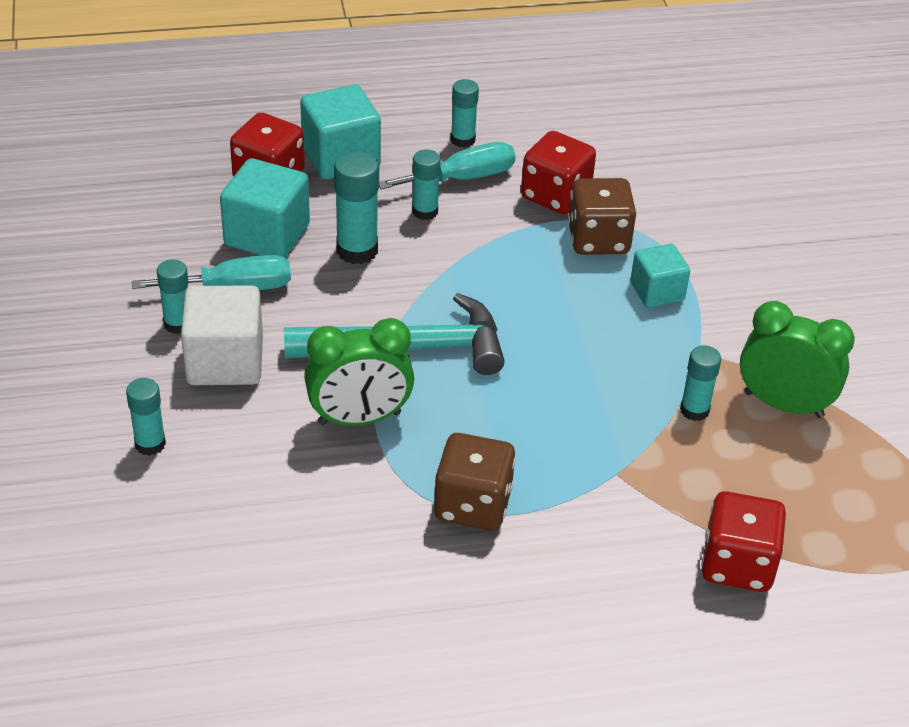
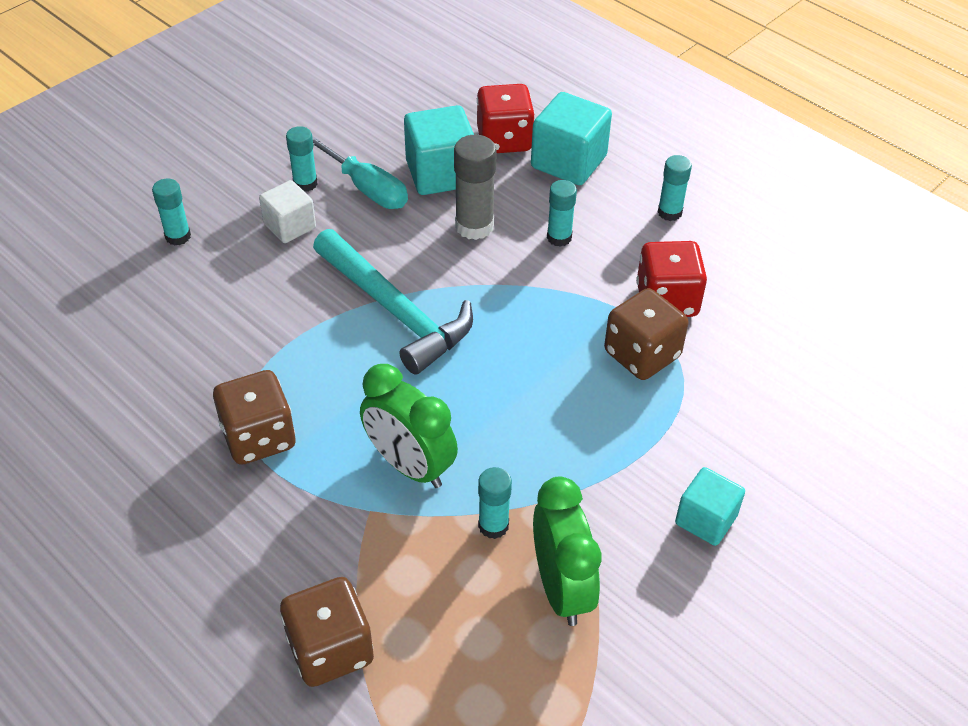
camera: 55 degrees right, 5 degrees up
(225, 361) = (290, 226): white cube -> white cube, size x0.63
(357, 250) = (474, 226): turquoise glue stick -> grey glue stick
(359, 418) = (295, 325): green clock -> green clock (410, 466)
(463, 178) = (623, 237): turquoise screwdriver -> none
(657, 292) = (617, 426): turquoise cube -> turquoise cube (706, 519)
(737, 564) = (330, 649): red dice -> brown dice

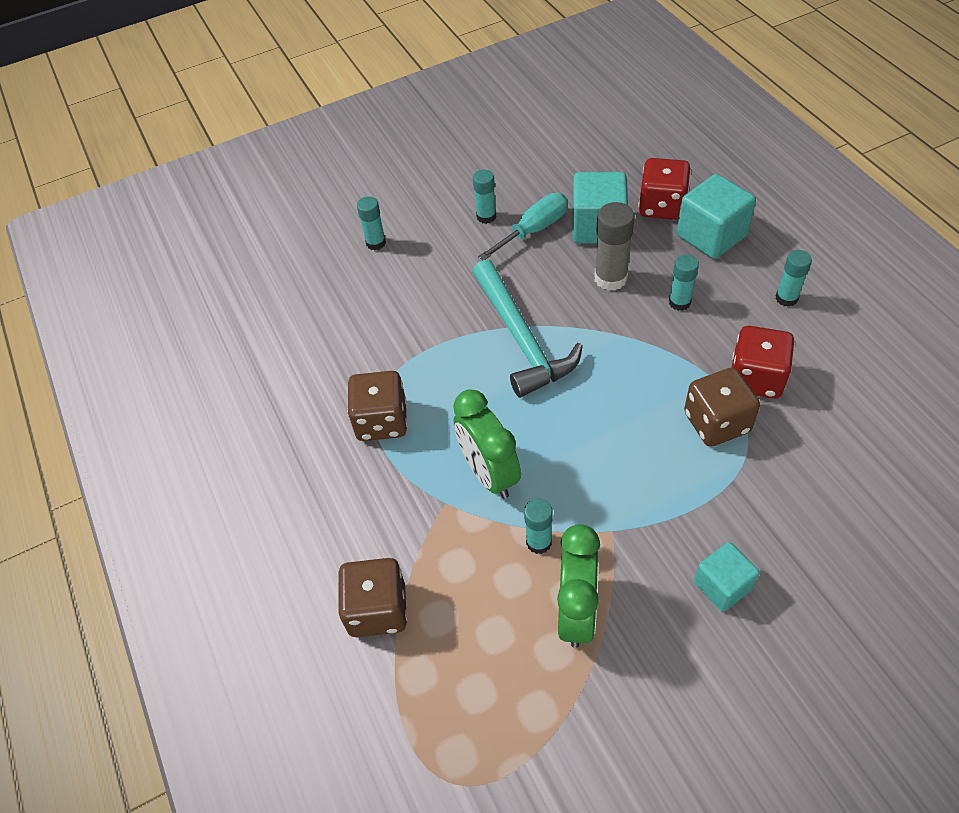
camera: 25 degrees right, 5 degrees up
(290, 226) = (462, 250): white cube -> none
(367, 189) = (534, 230): turquoise screwdriver -> turquoise screwdriver turned 105 degrees counterclockwise

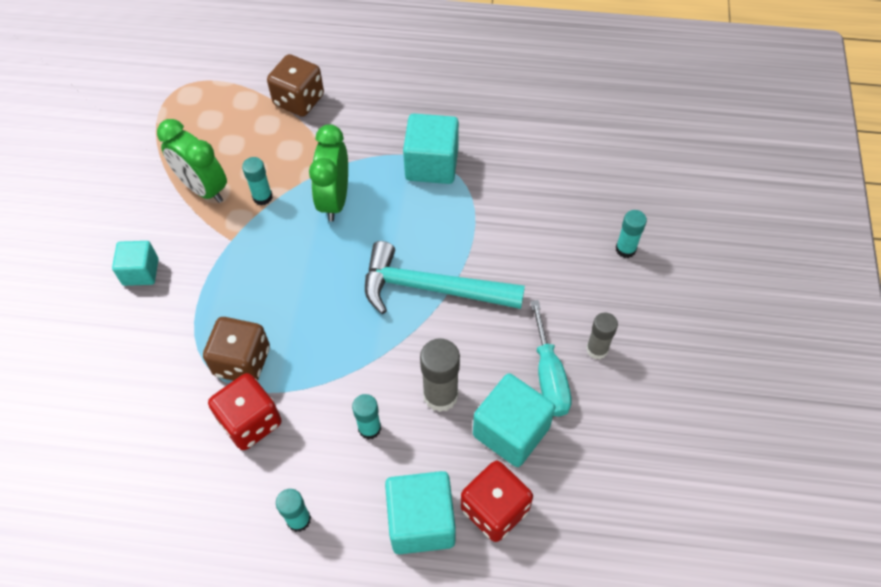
camera: 120 degrees right, 5 degrees up
(381, 421) = (431, 164): brown dice -> turquoise cube
(486, 216) = (597, 349): turquoise glue stick -> grey glue stick
(489, 473) = (334, 200): green clock -> green clock turned 90 degrees counterclockwise

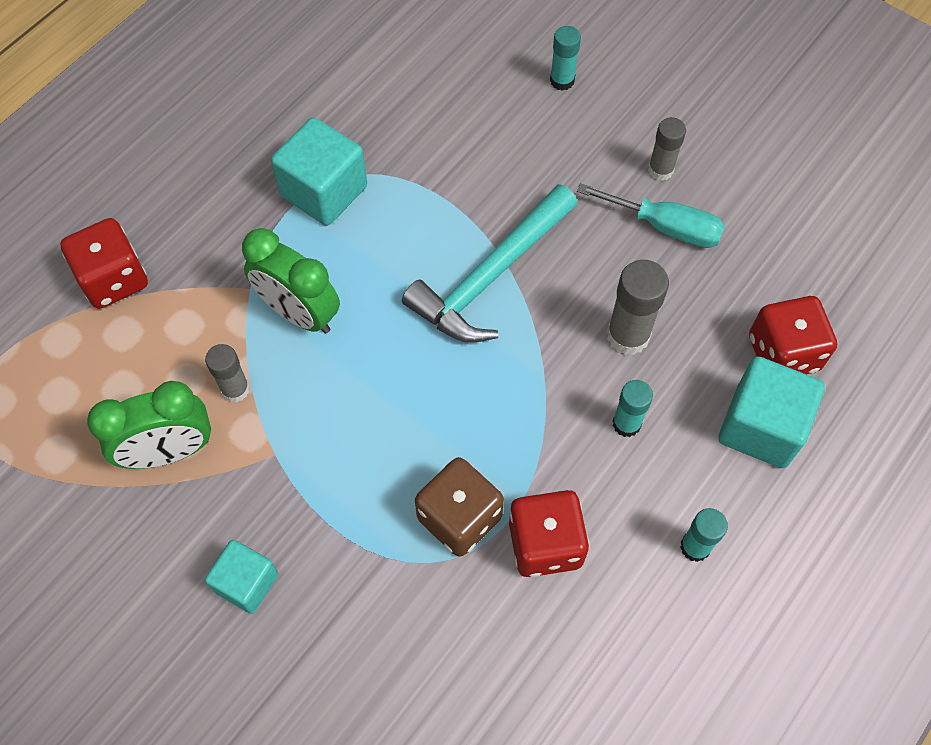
camera: 60 degrees left, 5 degrees up
(262, 197) = (235, 389): turquoise glue stick -> grey glue stick
(299, 100) = (114, 279): brown dice -> red dice
(511, 431) = (707, 293): turquoise cube -> none

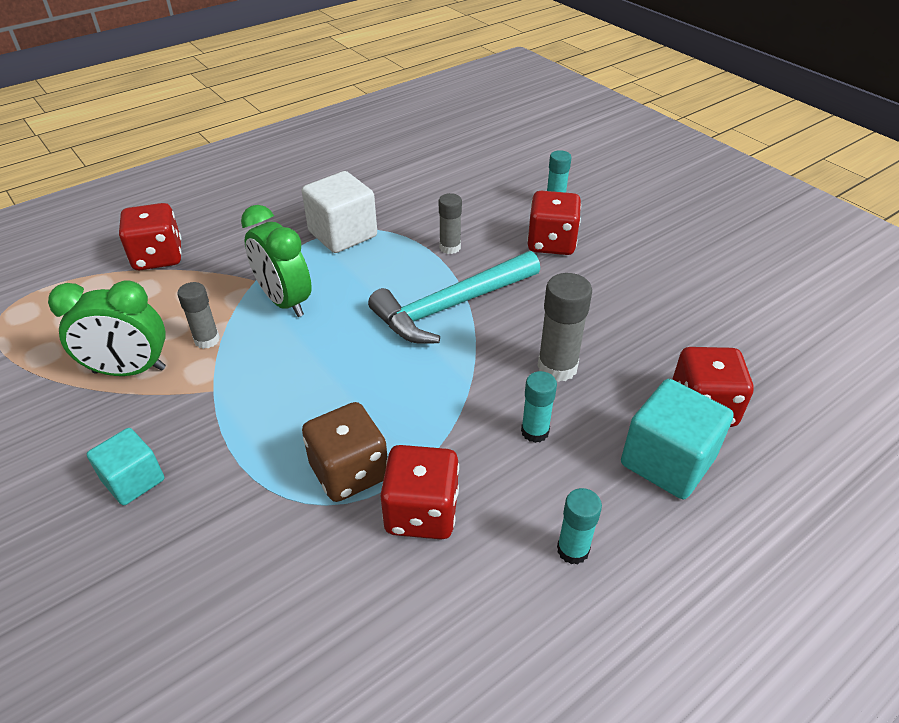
camera: 15 degrees right, 20 degrees down
(324, 191) = (343, 234): turquoise cube -> white cube
(575, 152) = (551, 243): none -> red dice
(660, 170) = (620, 265): grey glue stick -> grey glue stick (450, 247)
(665, 227) = (613, 301): turquoise screwdriver -> none

